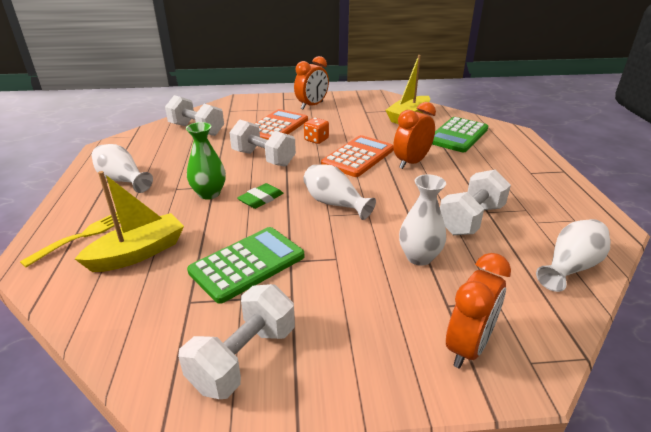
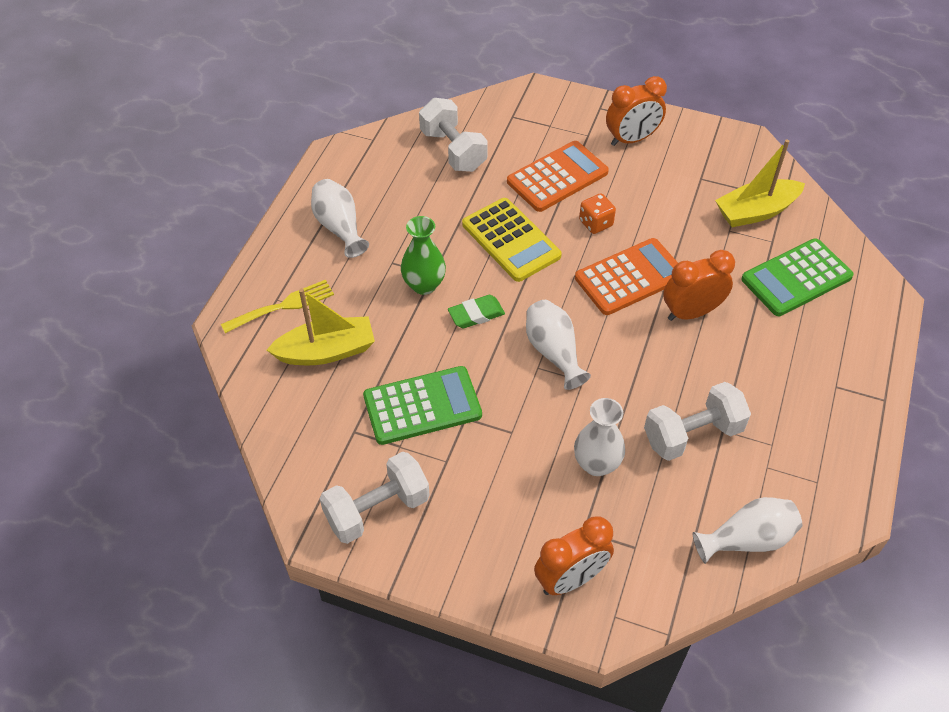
camera: 25 degrees right, 20 degrees up
(263, 158) = (511, 240): white dumbbell -> yellow calculator

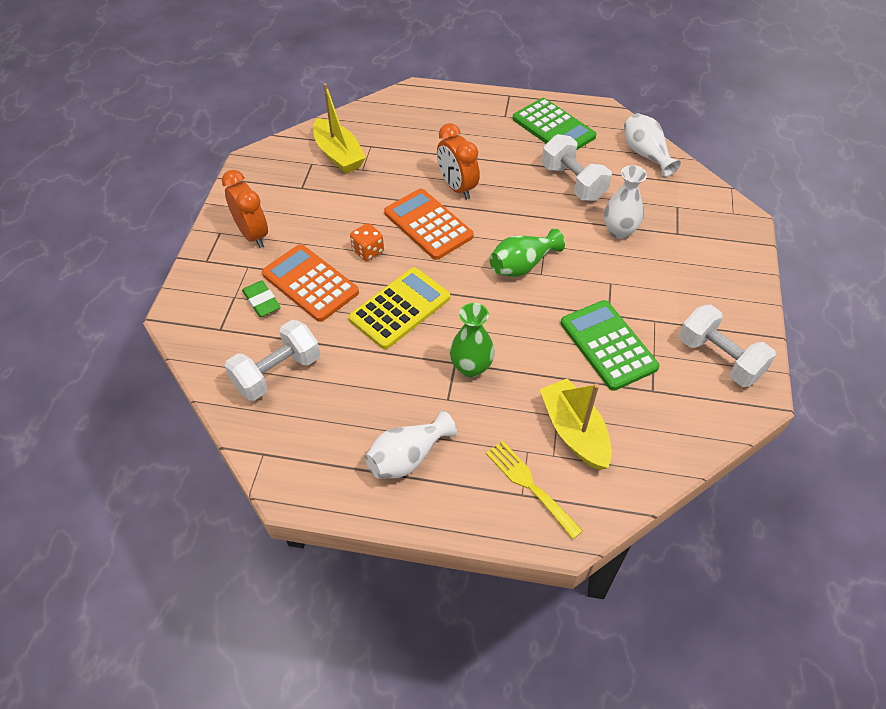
camera: 100 degrees left, 0 degrees up
(476, 314) = (496, 322): green eraser -> green eraser (261, 301)
(553, 352) = (522, 265): white vase -> green vase
(570, 579) = (718, 237): orange clock -> none
(796, 278) = (408, 133): green calculator -> green calculator (553, 128)

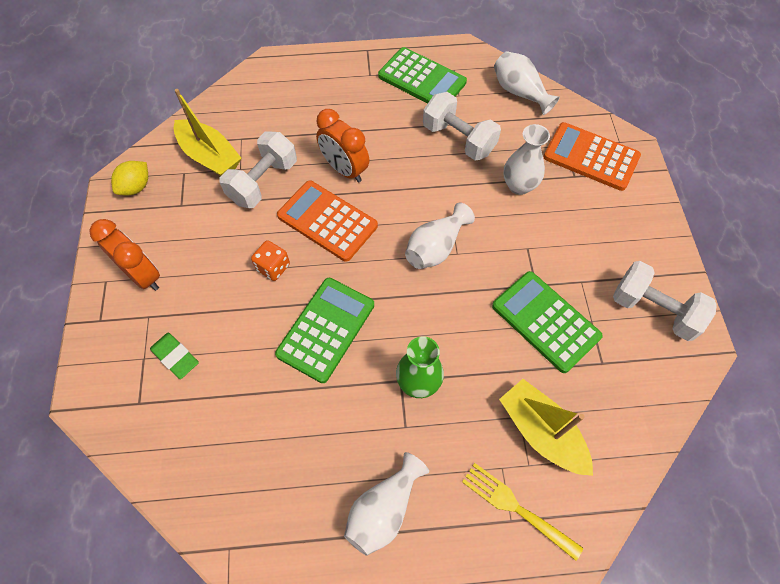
camera: 15 degrees left, 10 degrees up
(267, 166) = (136, 187): none -> yellow lemon
(277, 373) = (217, 442): white dumbbell -> white dumbbell (263, 182)
(310, 283) = (222, 321): orange calculator -> orange calculator (591, 157)
(400, 308) = (326, 329): yellow calculator -> green calculator
(522, 265) = (436, 247): green vase -> white vase

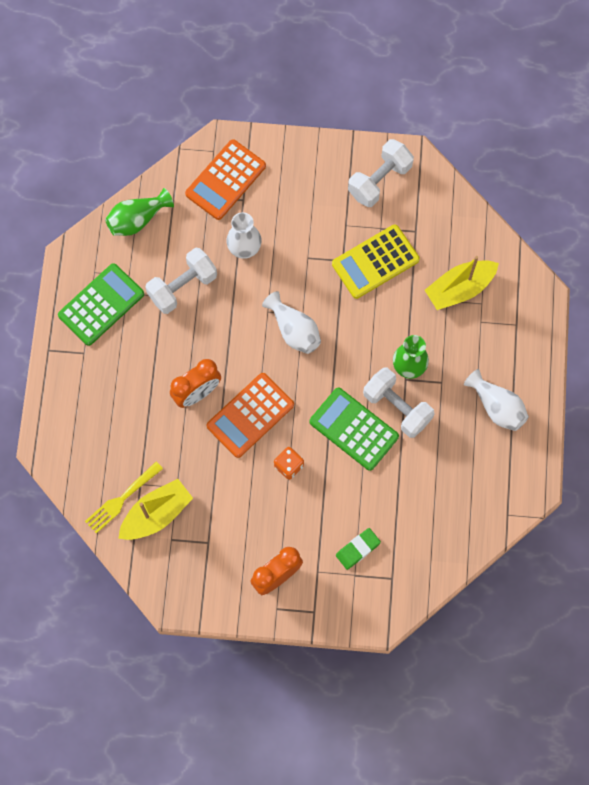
camera: 80 degrees left, 10 degrees up
(136, 187) = (179, 583): yellow lemon -> none
(263, 182) = (196, 467): white dumbbell -> white dumbbell (397, 407)
(515, 508) = (508, 319): yellow fork -> yellow fork (121, 499)
(519, 92) = (137, 219): white vase -> green vase
(545, 321) = (375, 262): green calculator -> yellow calculator

